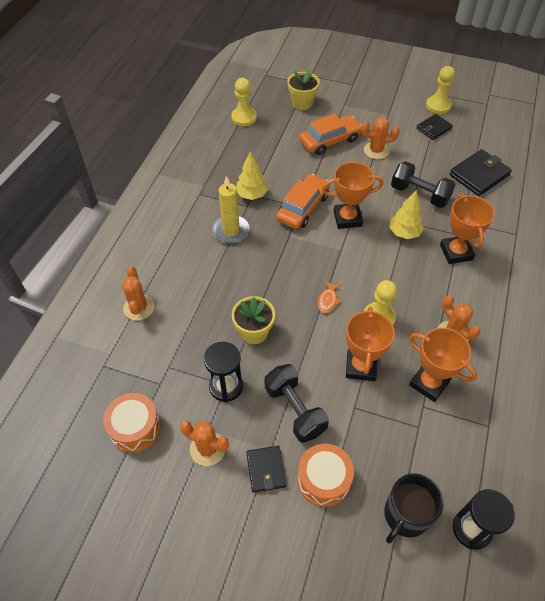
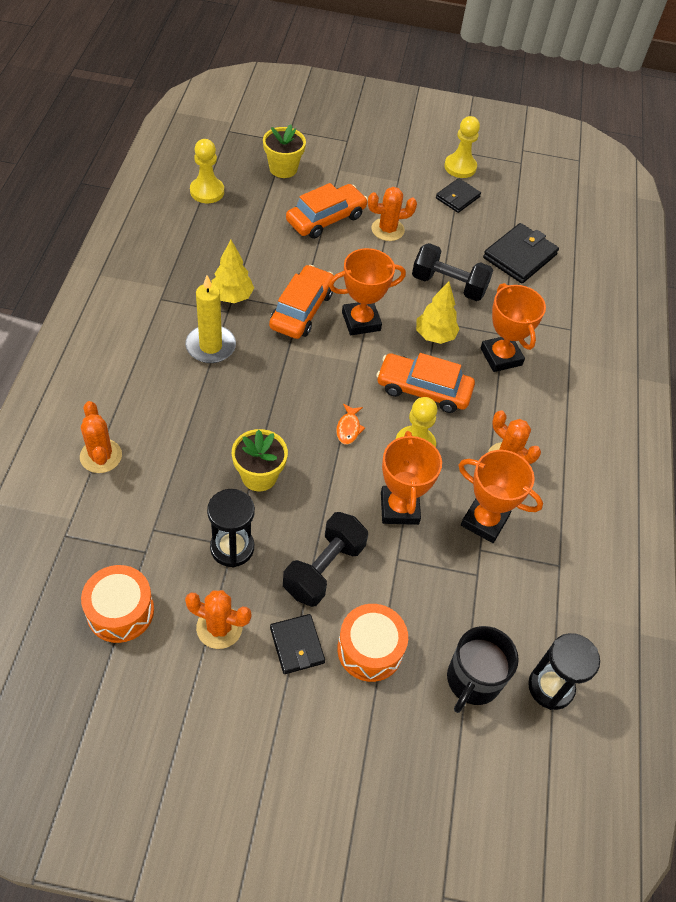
camera: 15 degrees left, 0 degrees up
(295, 410) = (324, 569): black dumbbell -> black dumbbell turned 75 degrees clockwise
(390, 274) = (423, 389): none -> orange car

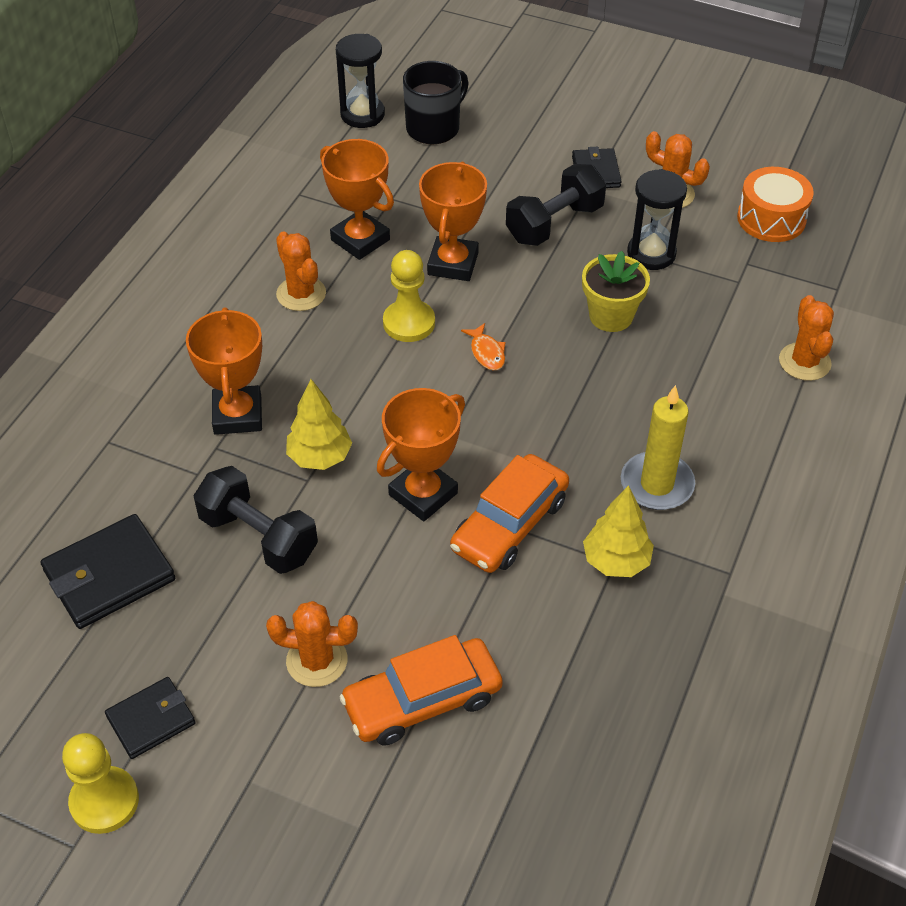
camera: 160 degrees left, 5 degrees down
(207, 191) = (639, 798): yellow pawn -> none
(283, 168) = (476, 844): yellow flower pot -> none
(348, 428) = (486, 352): orange fish -> orange fish turned 135 degrees clockwise
(361, 321) = (423, 494): orange trophy -> orange trophy turned 45 degrees counterclockwise
(370, 649) = (525, 160): orange drum -> none
(423, 389) = (369, 386): orange car -> none

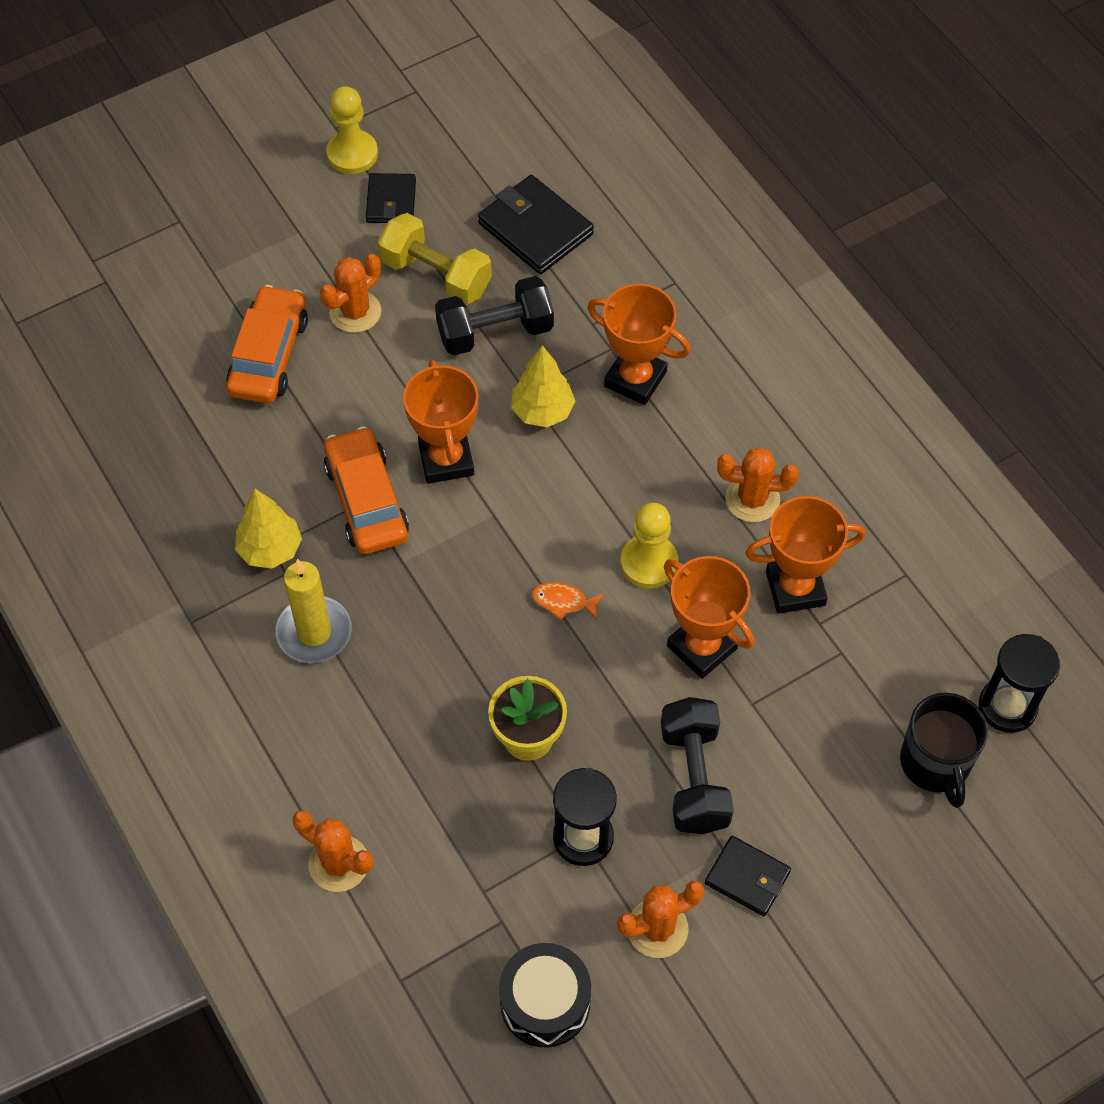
camera: 125 degrees right, 10 degrees up
(109, 575) = (535, 229): black wallet -> black wallet turned 45 degrees counterclockwise
(224, 621) = (436, 276): none -> yellow dumbbell
(771, 219) = (545, 1002): orange drum -> black drum

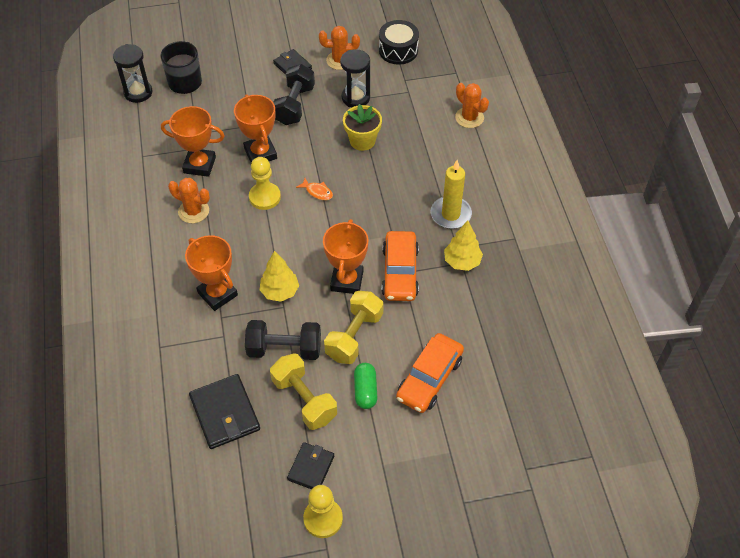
camera: 160 degrees left, 5 degrees down
(355, 312) = (365, 390): orange cactus -> green capsule
(400, 380) = (354, 336): none -> yellow dumbbell

